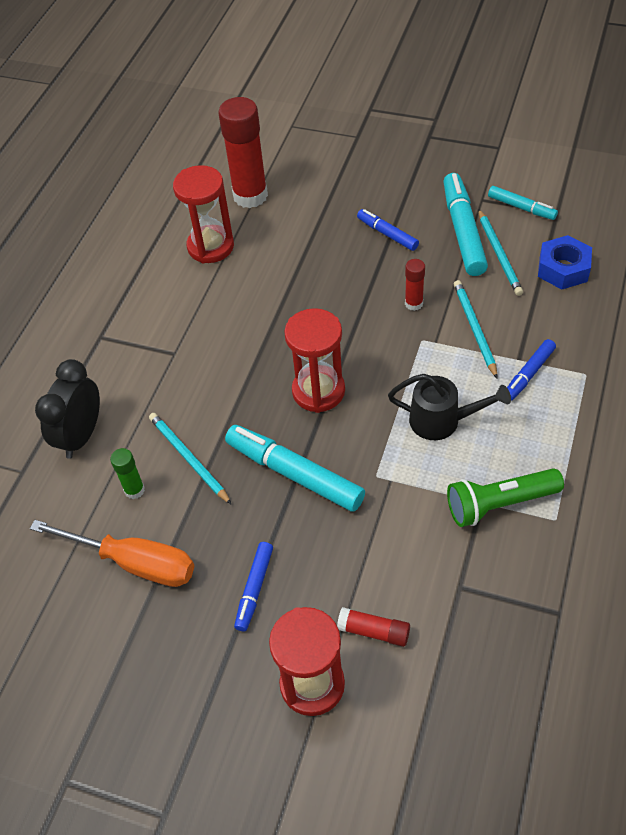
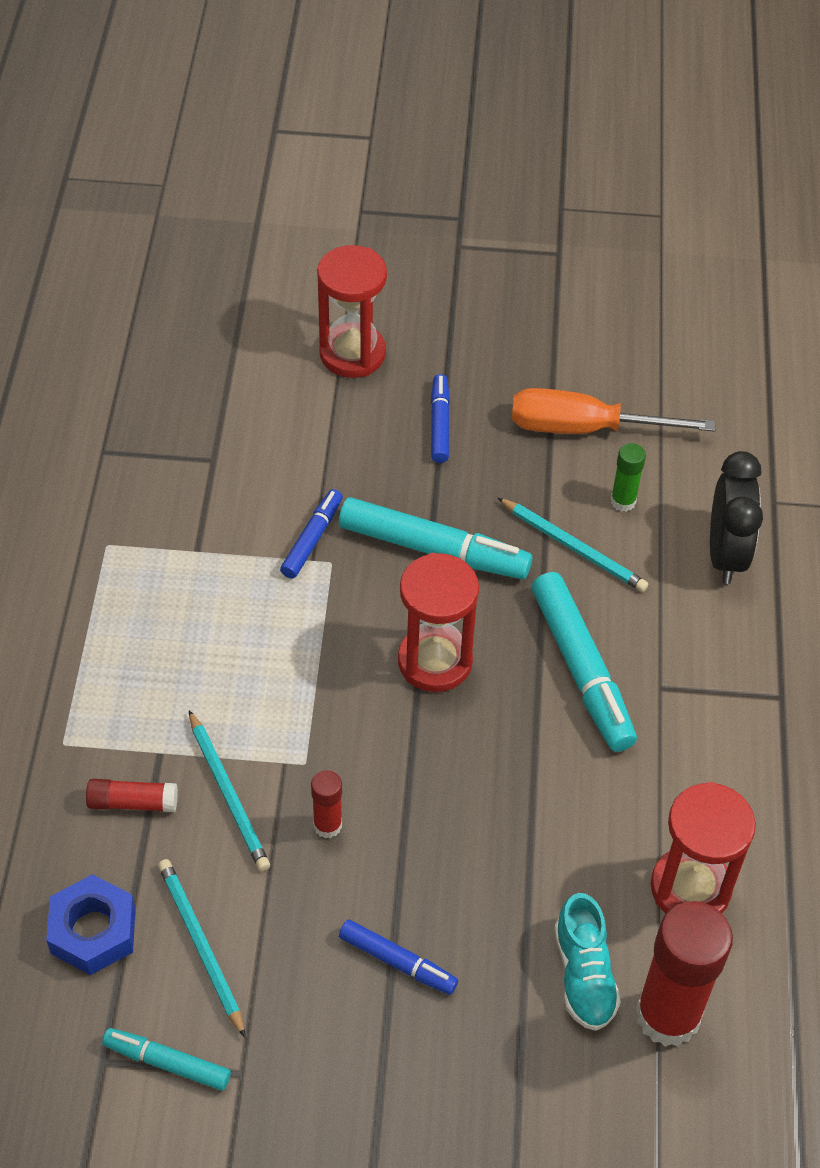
camera: 160 degrees right, 0 degrees up
(287, 217) = (584, 975): none -> turquoise shoe
(374, 631) = (300, 406): red glue stick -> red glue stick (133, 802)
(442, 421) = (257, 645): black watering can -> none
(463, 231) = (267, 988): turquoise marker -> turquoise marker (581, 669)
(499, 504) = (175, 552): green flashlight -> none
(529, 374) = (144, 731): blue marker -> blue marker (312, 539)

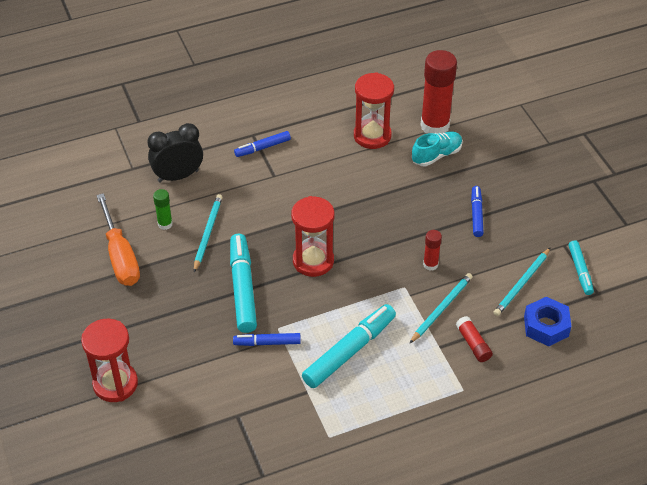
camera: 115 degrees left, 5 degrees down
(439, 424) = (151, 320): blue marker -> blue marker (263, 148)
(581, 669) = (282, 206): turquoise marker -> turquoise marker (349, 351)

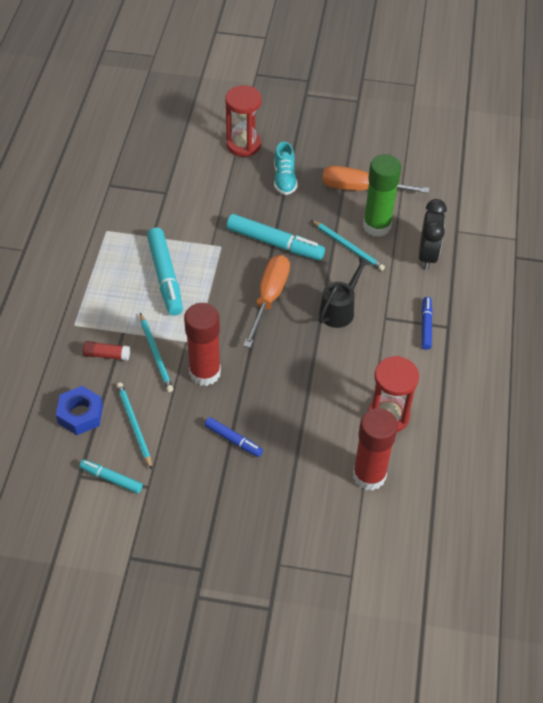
camera: 120 degrees right, 5 degrees up
(165, 224) = (377, 226): green glue stick -> green glue stick, size x2.12
(267, 343) = (212, 234): blue marker -> none
(288, 207) = (340, 309): none -> black watering can
(313, 261) = (269, 298): red hourglass -> orange screwdriver
(430, 264) = (205, 373): red glue stick -> red glue stick, size x2.12
(436, 155) = (328, 453): turquoise shoe -> turquoise shoe (284, 179)

